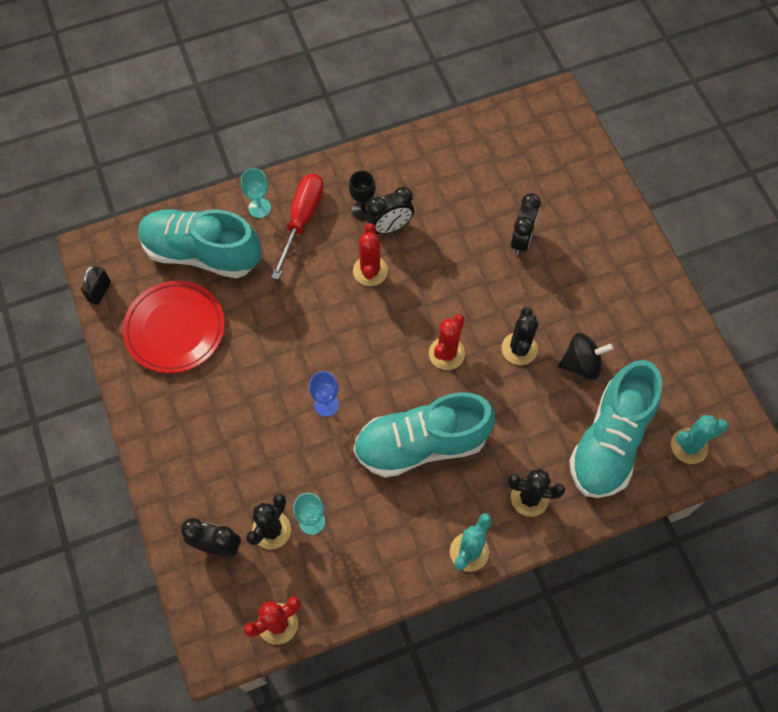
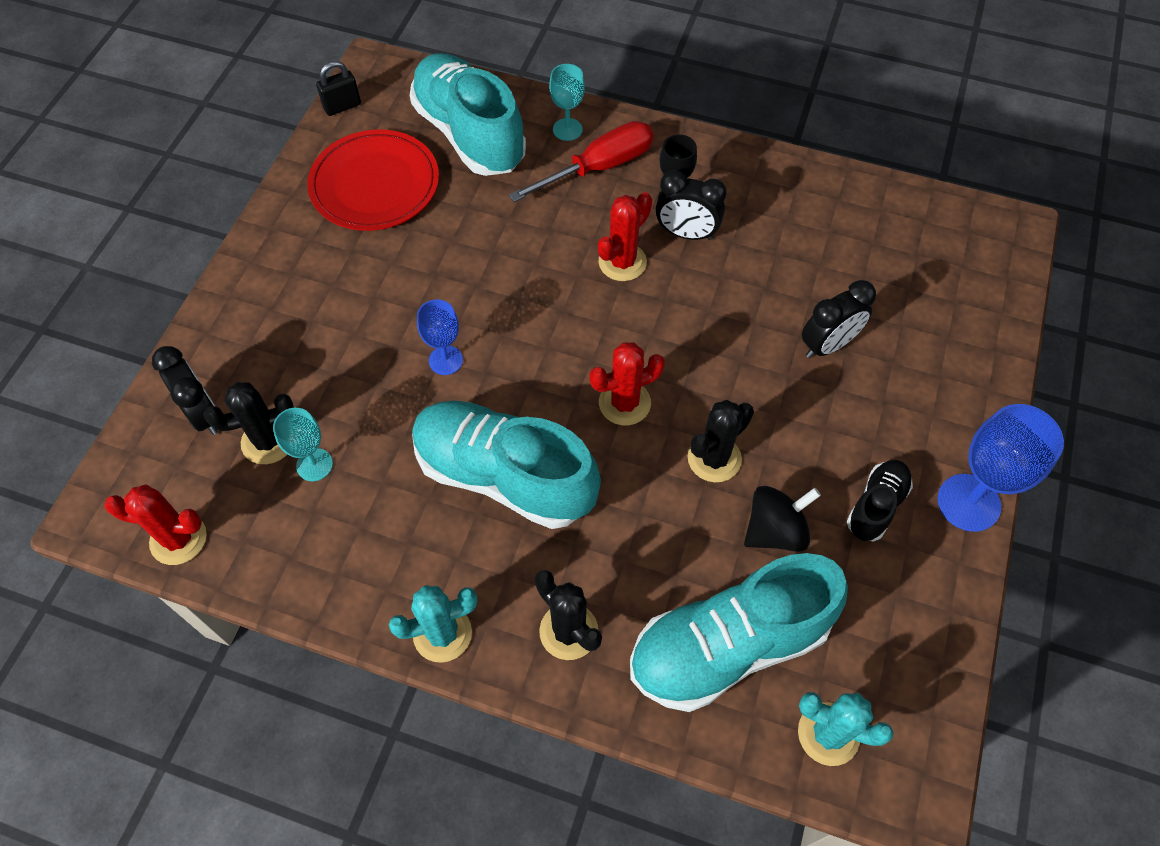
camera: 40 degrees right, 5 degrees down
(581, 364) = (775, 530): black spinning top -> black spinning top turned 60 degrees counterclockwise
(617, 312) = (876, 506): none -> black shoe
(657, 277) = (968, 502): none -> blue goblet

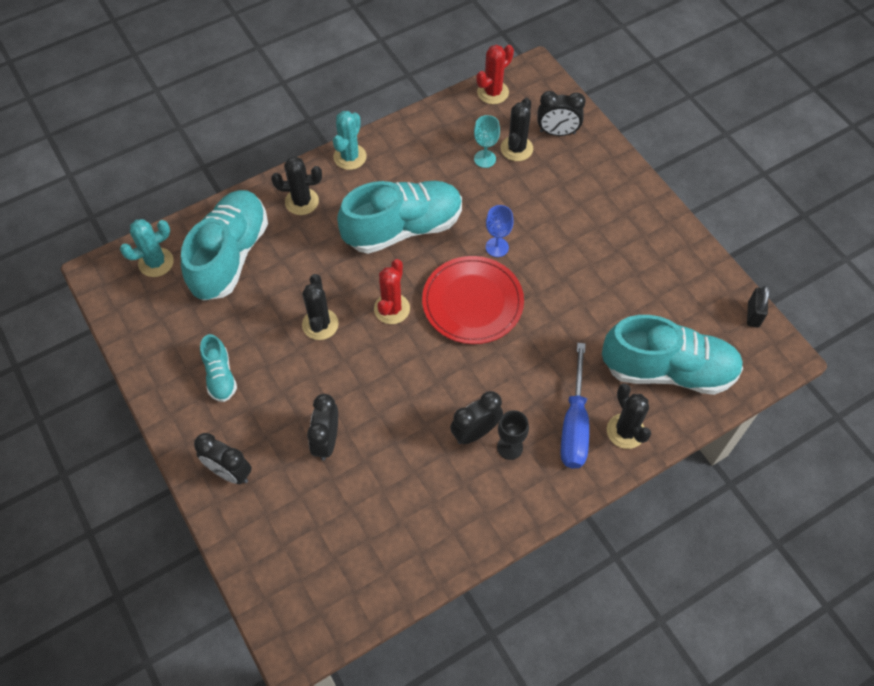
camera: 130 degrees right, 0 degrees up
(375, 184) = (663, 291): red plate -> red plate (472, 302)
(567, 129) = (625, 431): turquoise goblet -> black cactus
(599, 167) = (574, 424): red screwdriver -> blue screwdriver
(622, 262) = (485, 379): red cactus -> none
(775, 530) = (257, 319): black spinning top -> none
(876, 506) = (220, 376): black shoe -> turquoise shoe
(951, 402) = (229, 472): none -> black clock
(968, 502) = (175, 422): blue goblet -> none

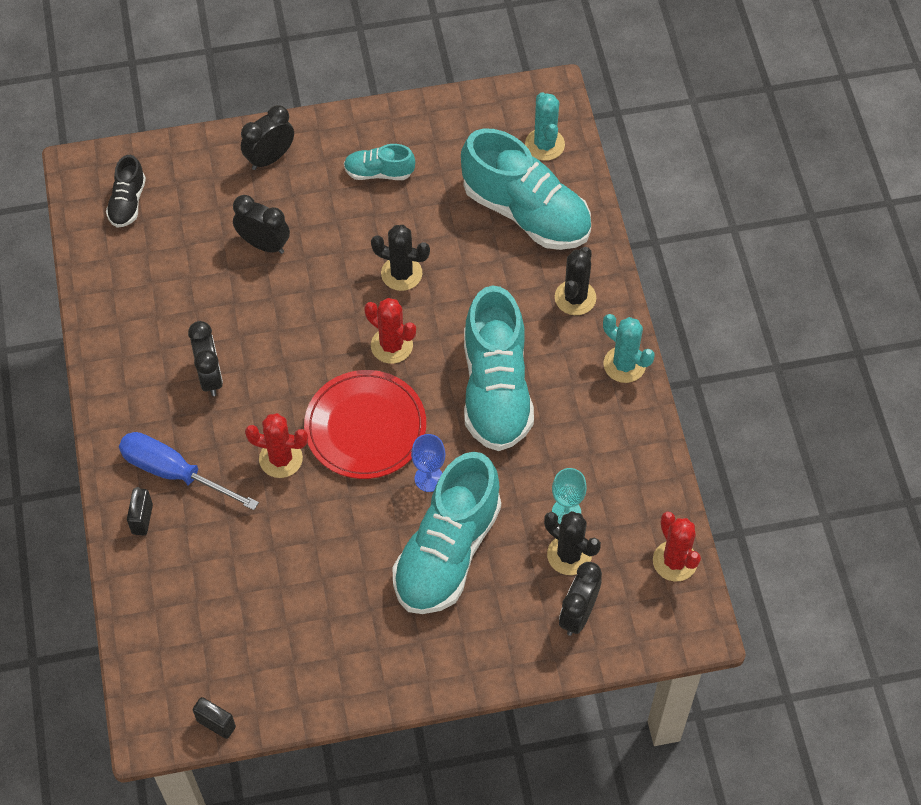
camera: 110 degrees right, 0 degrees up
(319, 581) = (128, 202): none -> black shoe
(509, 447) = (178, 402): black goblet -> none
(526, 351) = (281, 459): none -> red cactus
(625, 431) = (142, 519): black cactus -> black padlock
(668, 370) = (191, 594): turquoise shoe -> turquoise shoe (447, 551)

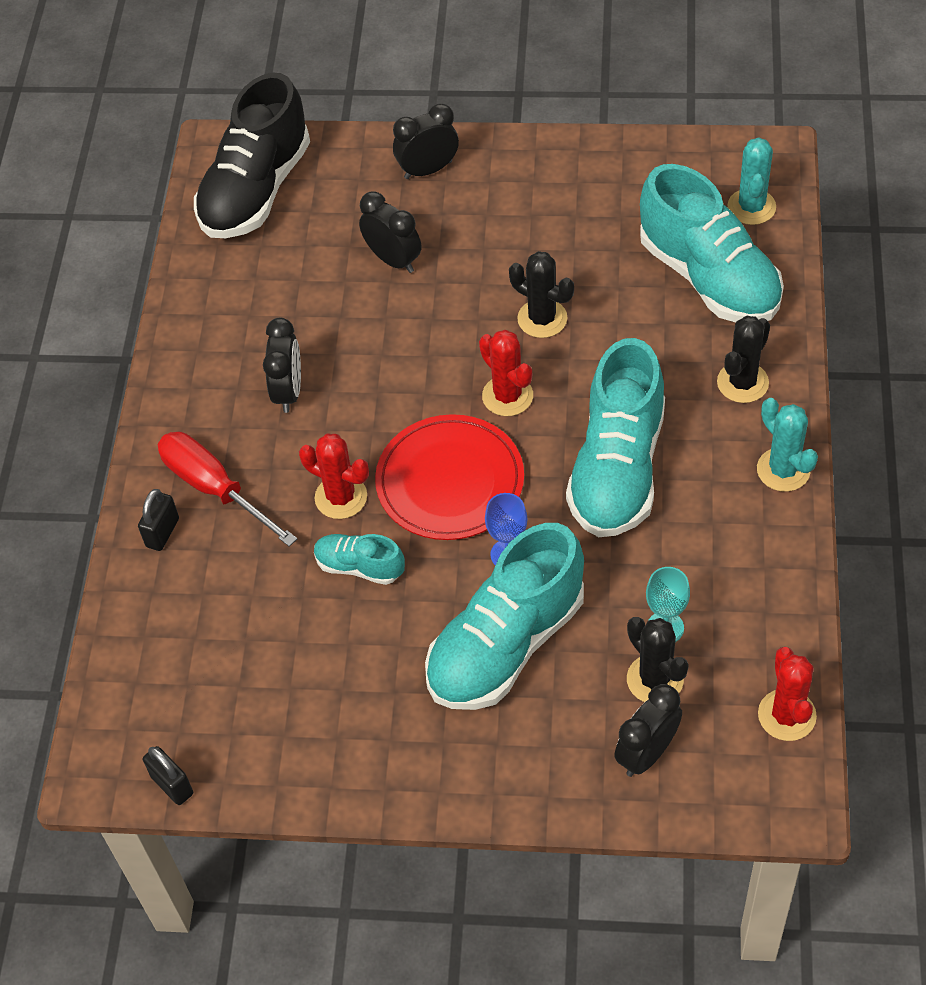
camera: 20 degrees right, 5 degrees down
(128, 202) = (256, 190): black shoe -> black shoe, size x2.08
(174, 472) = (214, 488): blue screwdriver -> red screwdriver
(379, 172) = (548, 205): turquoise shoe -> turquoise shoe (359, 566)

